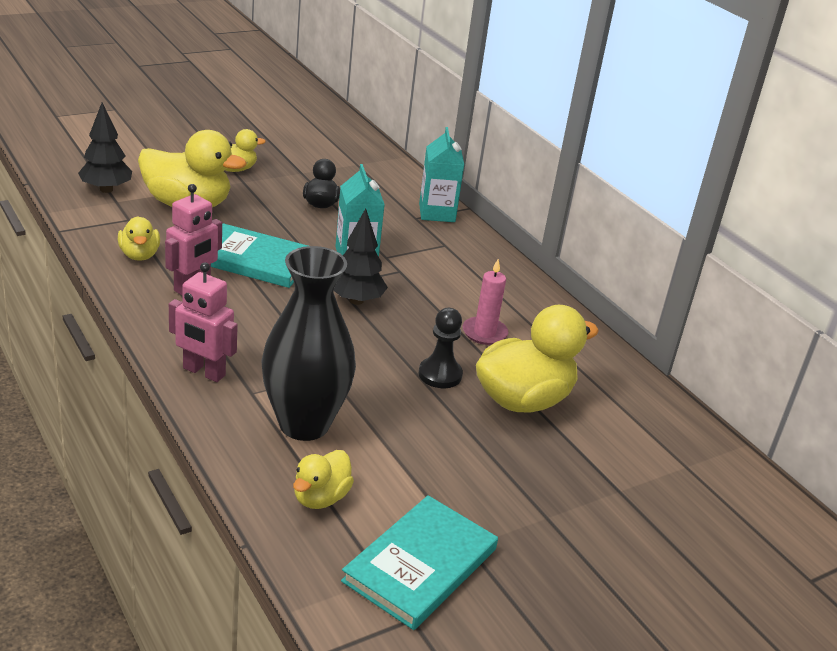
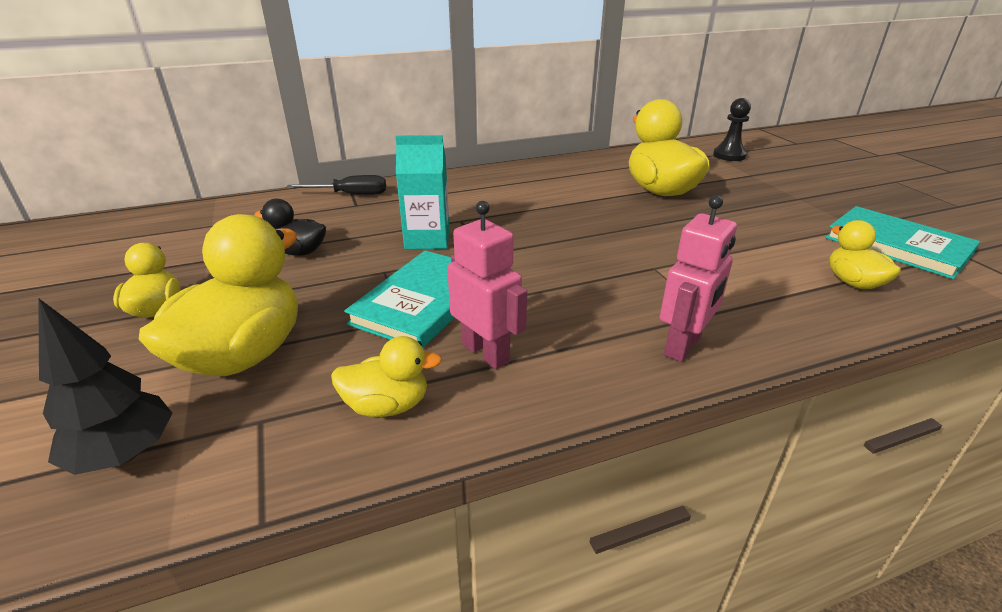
camera: 75 degrees left, 0 degrees up
(304, 424) = (747, 285): black vase -> none
(320, 498) = (853, 282): yellow duck -> yellow duck turned 150 degrees counterclockwise
(356, 300) = (517, 245): black tree -> none
(437, 213) = (350, 194): turquoise carton -> black screwdriver
(440, 374) = (637, 217): black pawn -> black pawn (729, 155)
(484, 333) = (567, 195): pink candle -> none

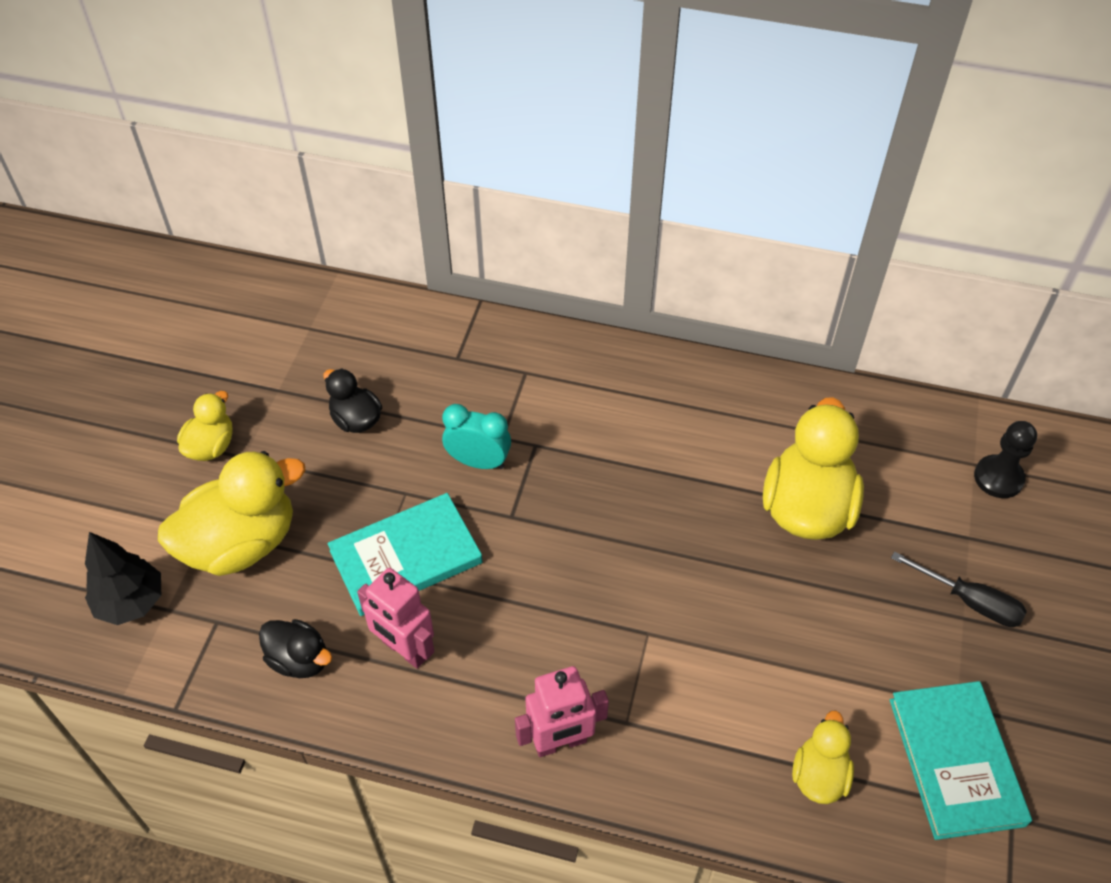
camera: 35 degrees right, 20 degrees up
(350, 194) = (465, 333): black screwdriver -> black screwdriver (969, 601)
(387, 405) = (299, 659): yellow duck -> black duck
(427, 239) = (478, 462): turquoise carton -> turquoise clock
(486, 353) = (404, 650): pink robot -> pink robot turned 135 degrees clockwise

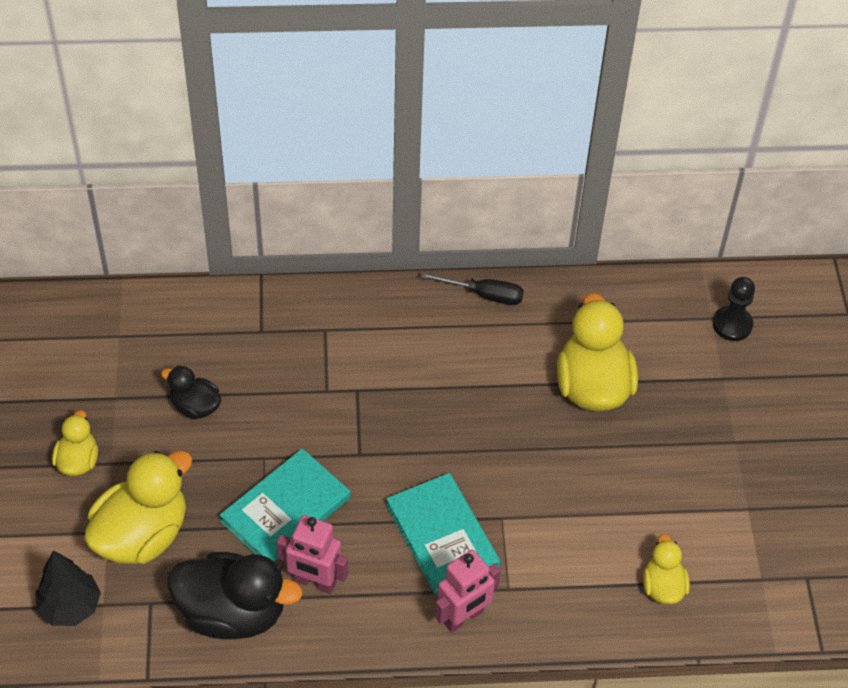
camera: 20 degrees left, 0 degrees up
(299, 659) = (232, 613): black duck -> black duck, size x1.87
(478, 462) = (315, 416): turquoise clock -> none
(955, 761) = (757, 549): turquoise book -> turquoise book (442, 536)
(969, 601) = (736, 428): black screwdriver -> black screwdriver (484, 295)

